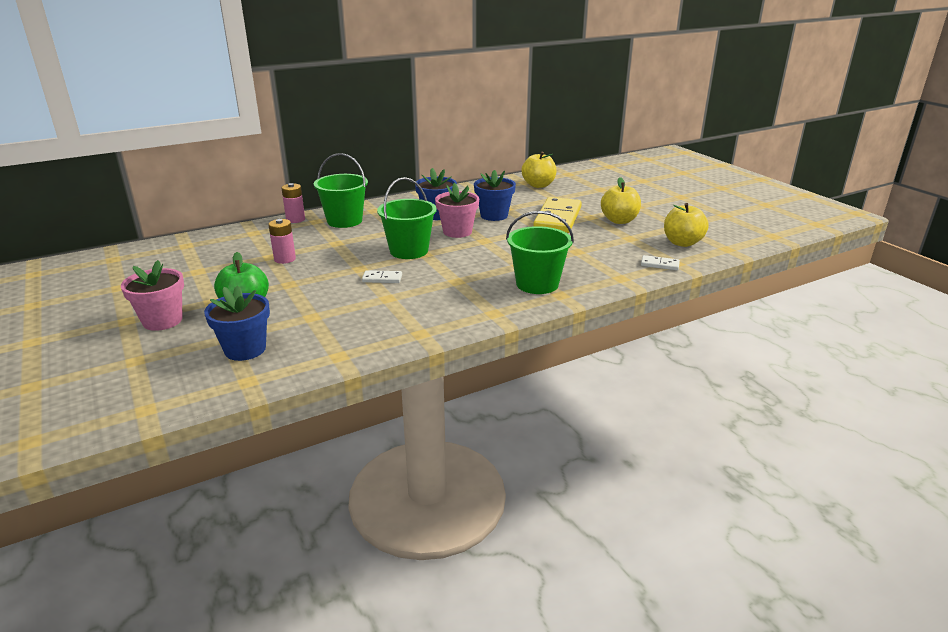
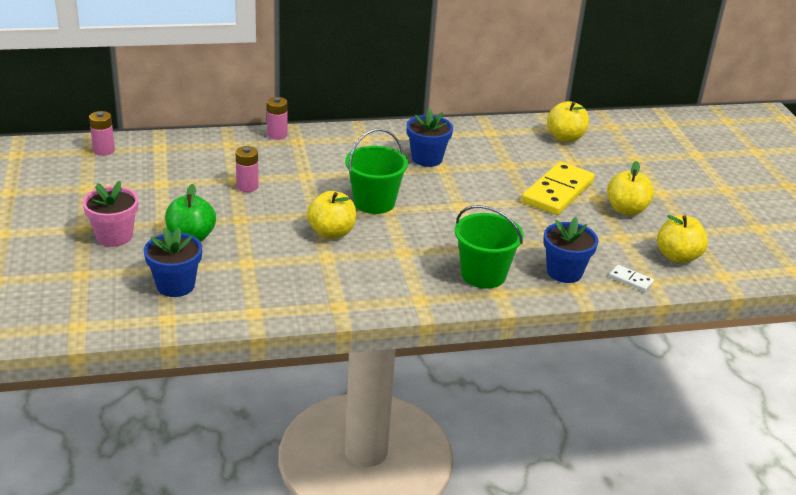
camera: 15 degrees right, 5 degrees up
(129, 256) = (104, 150): none -> pink battery
(344, 221) = (326, 147): green bucket -> none
(382, 278) = (331, 232): white domino -> yellow apple
(457, 232) = (437, 187): pink flower pot -> none
(494, 215) = (489, 173): blue flower pot -> blue flower pot (564, 272)

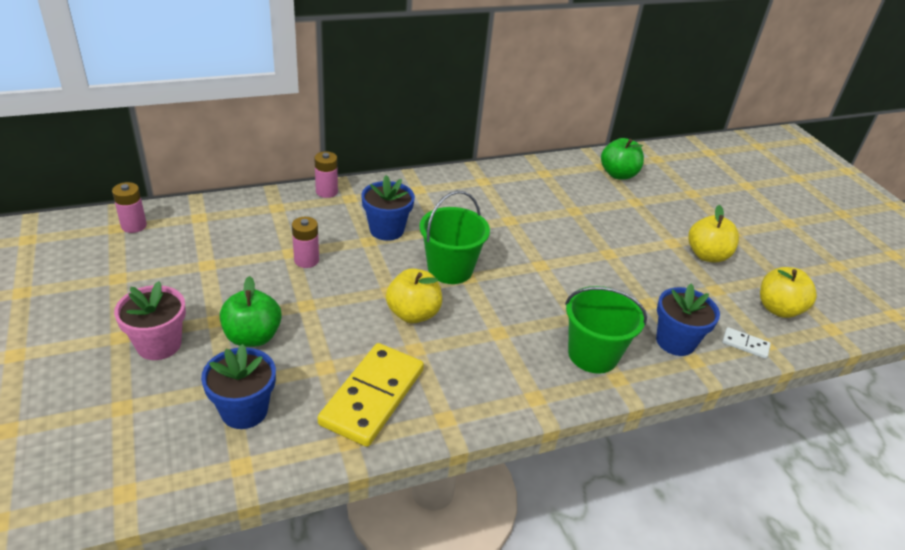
camera: 10 degrees left, 5 degrees up
(427, 158) = (490, 209): blue flower pot -> blue flower pot (386, 230)
(557, 192) = (633, 239): yellow domino -> yellow domino (372, 396)
(565, 137) = (618, 174): yellow apple -> green apple

